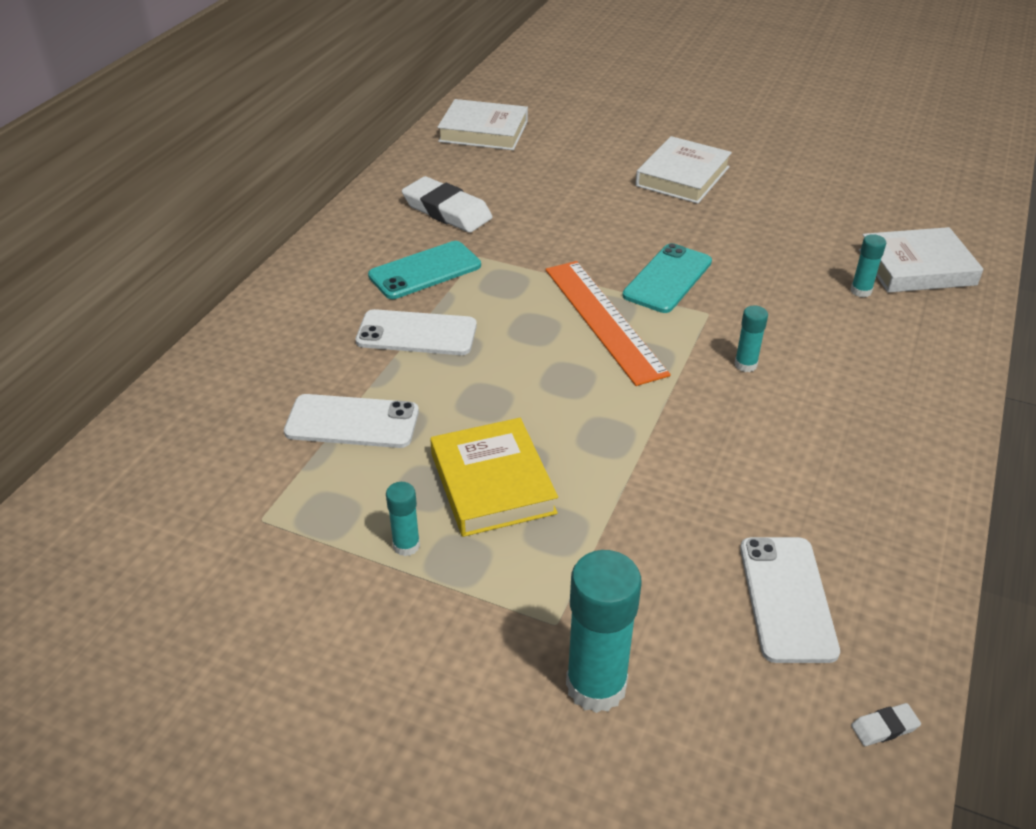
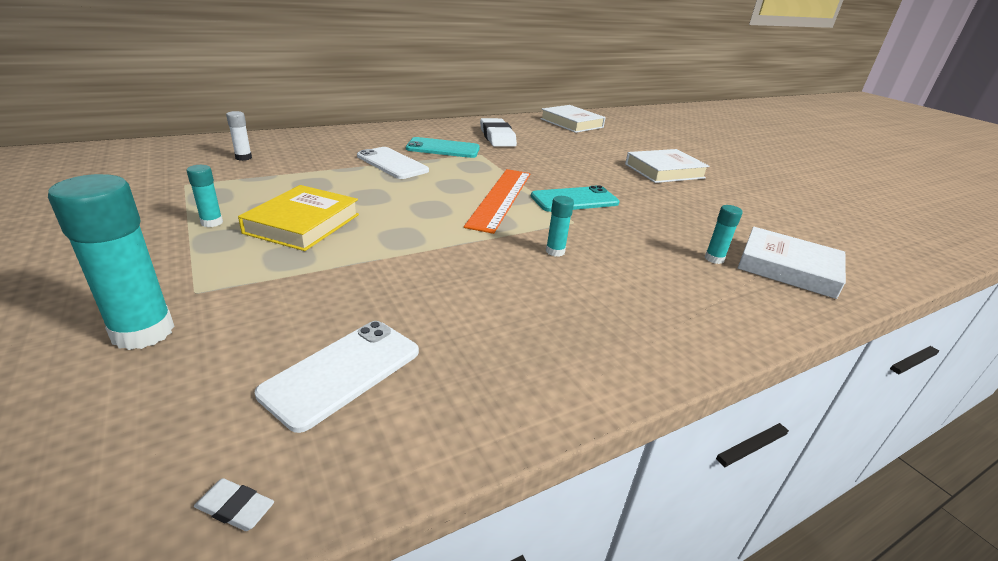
camera: 35 degrees right, 10 degrees down
(236, 434) = (243, 158): none -> white glue stick
(352, 422) = (295, 175): white phone -> none

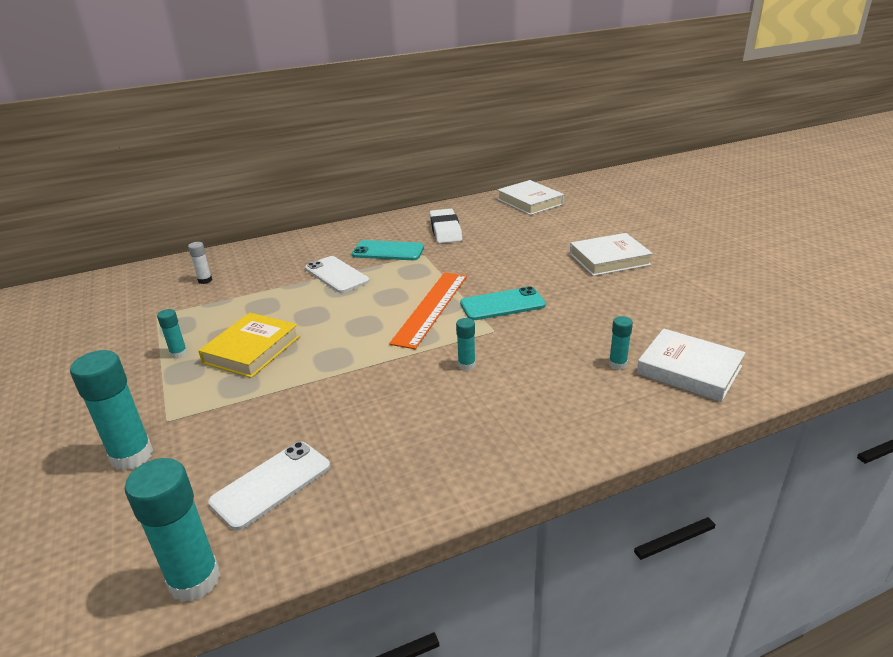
camera: 10 degrees right, 0 degrees up
(235, 508) = (194, 580): white eraser -> turquoise glue stick

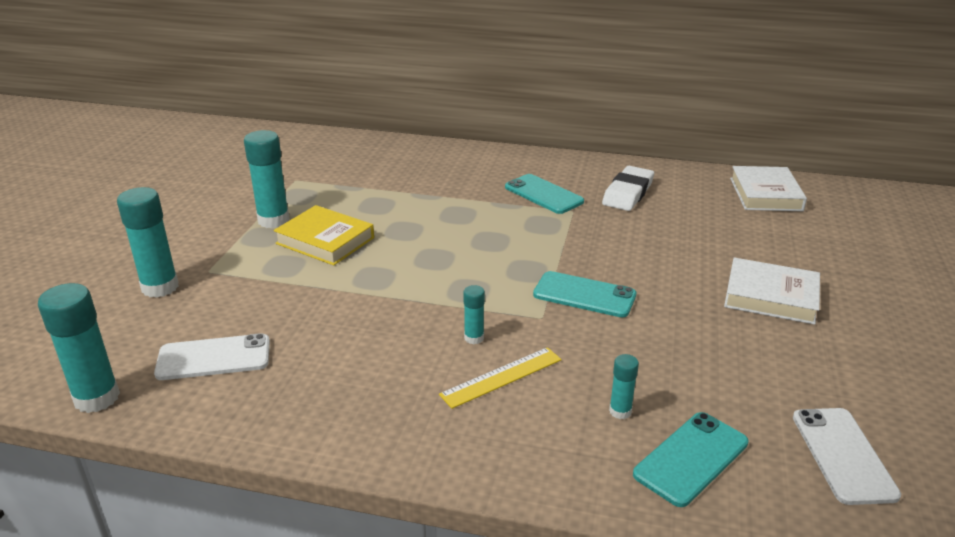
camera: 35 degrees right, 0 degrees up
(179, 354) = (273, 220): turquoise glue stick -> turquoise glue stick, size x1.96
(205, 280) = (361, 163): white glue stick -> none
(252, 350) = (325, 241): yellow book -> yellow book turned 60 degrees clockwise
(336, 275) = (469, 200): white phone -> white phone (843, 455)
(431, 308) = (511, 268): orange ruler -> none
(519, 381) = (502, 377): none -> yellow ruler
(689, 370) = (691, 458): white book -> turquoise phone

